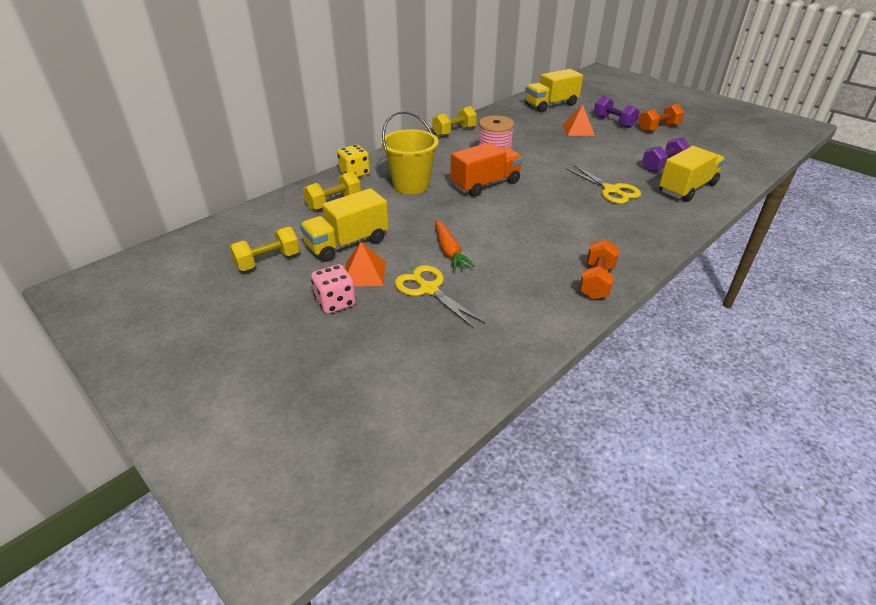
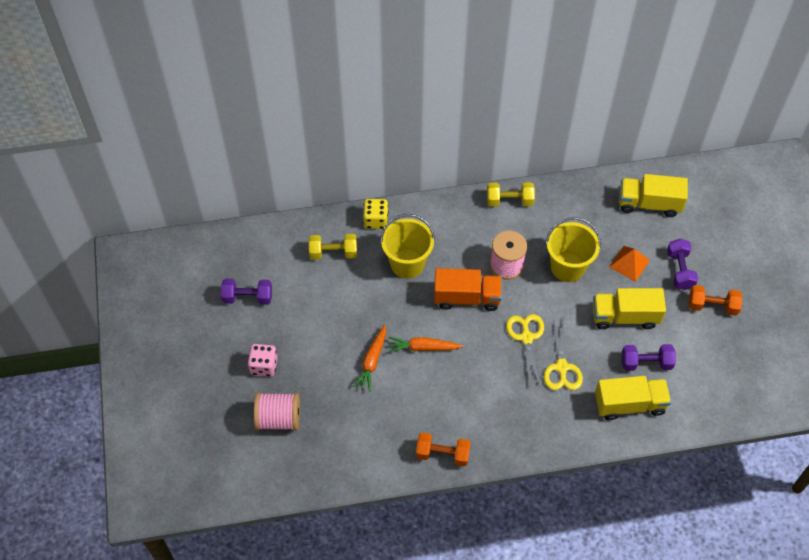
camera: 35 degrees right, 20 degrees up
(268, 261) = (248, 297): yellow dumbbell -> purple dumbbell
(347, 243) = (310, 309): yellow truck -> yellow truck (625, 316)
(364, 273) = (299, 349): orange pyramid -> none
(396, 336) = (278, 418): none -> pink spool
(429, 289) = (328, 390): yellow scissors -> yellow scissors (526, 338)
(486, 224) = (423, 347): none -> orange carrot
(540, 145) = (567, 267): none -> yellow bucket
(596, 282) = (442, 454): orange dumbbell -> orange dumbbell turned 45 degrees clockwise

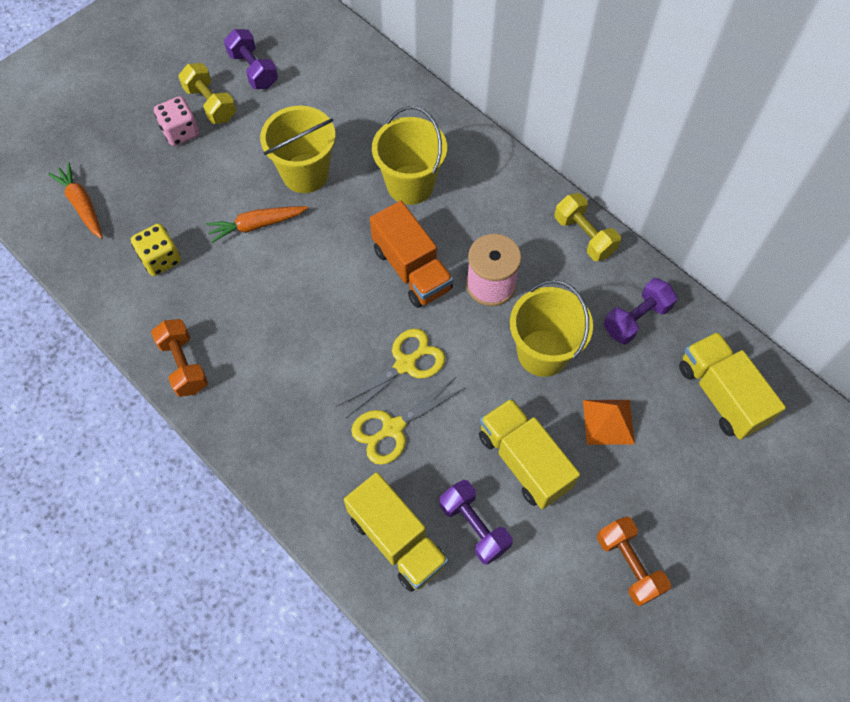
camera: 55 degrees right, 5 degrees up
(278, 418) = (125, 182): pink spool -> none
(333, 253) = (368, 109): yellow dumbbell -> yellow dumbbell (210, 104)
(354, 314) = (305, 173): none -> yellow bucket
(376, 220) = (442, 123): yellow dice -> yellow dice (161, 259)
(423, 347) = (311, 264): orange carrot -> orange carrot (82, 205)
(680, 270) = (650, 490): purple dumbbell -> purple dumbbell (636, 319)

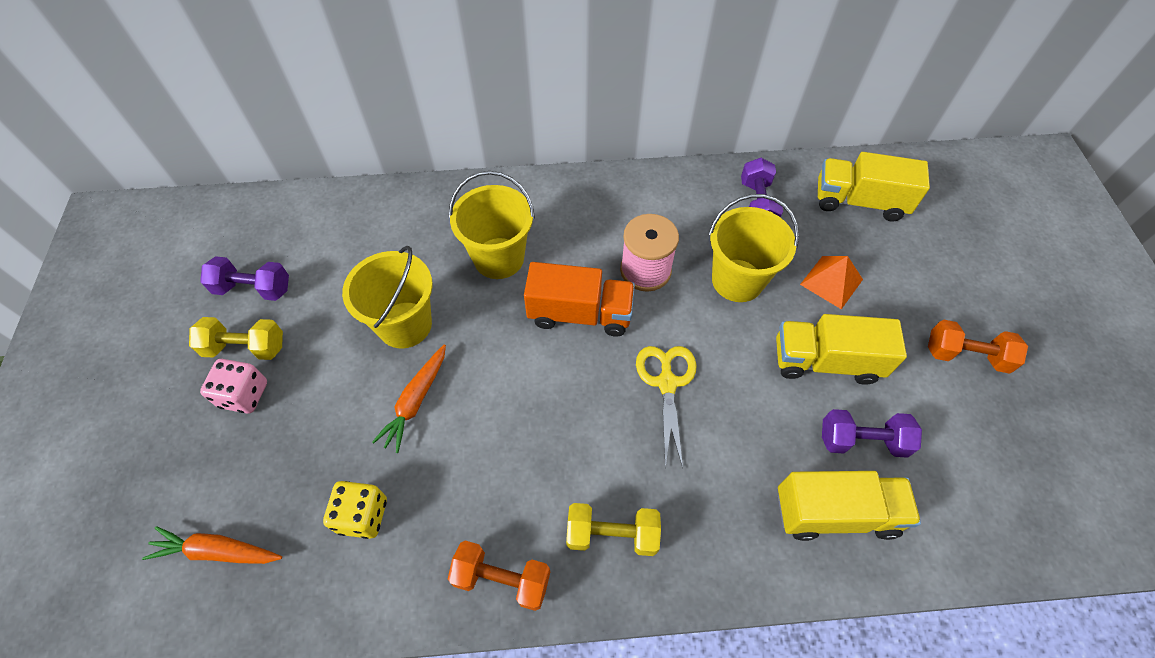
camera: 50 degrees left, 5 degrees down
(393, 428) = (721, 437): yellow scissors -> none
(584, 236) = (658, 184): yellow dumbbell -> yellow dumbbell (612, 534)

